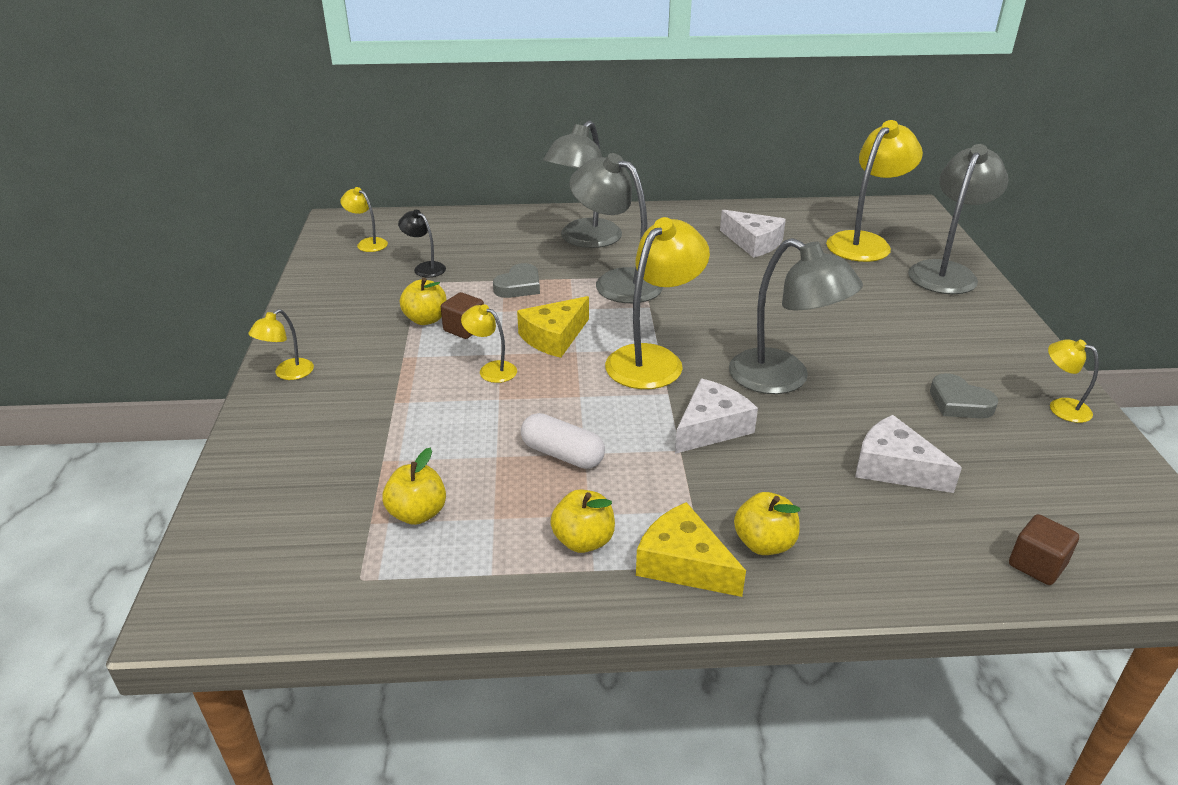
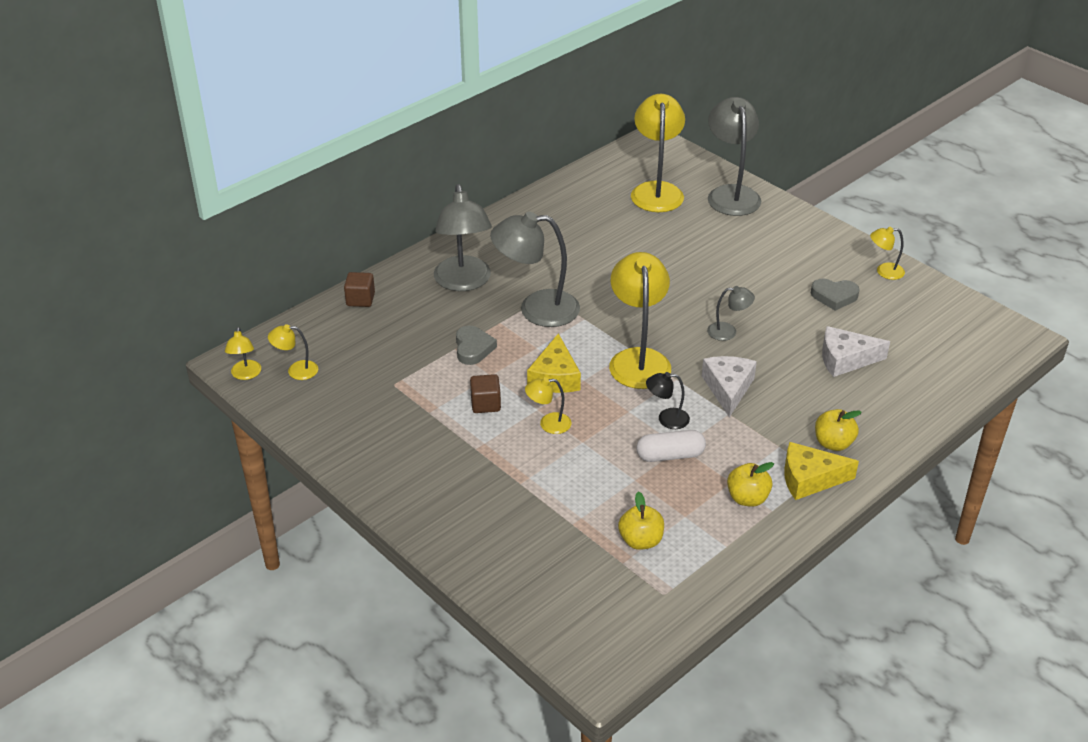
camera: 40 degrees left, 5 degrees up
(288, 374) = (415, 507): yellow lamp -> yellow lamp (245, 375)
(425, 268) = (379, 369): black lamp -> black lamp (666, 419)
(426, 319) = (447, 411): yellow apple -> none
(753, 243) = (585, 226): white cheese -> none
(783, 379) = (728, 332): grey lamp -> grey lamp, size x0.48
(1037, 565) = (957, 378): brown cube -> brown cube (360, 299)

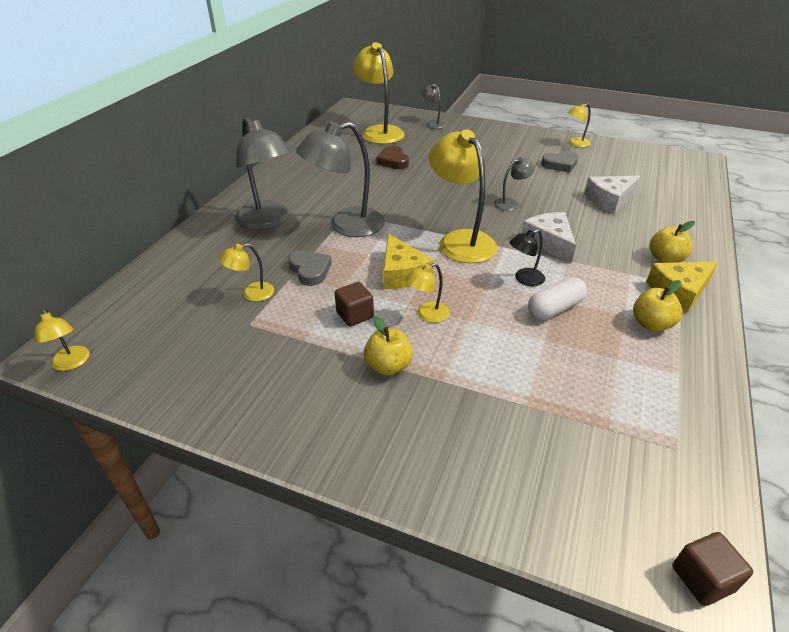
camera: 25 degrees left, 0 degrees up
(296, 370) = (133, 342): yellow lamp -> yellow lamp (252, 294)
(360, 299) = (174, 258): brown cube -> brown cube (702, 578)
(640, 541) = (603, 398): yellow apple -> yellow apple (388, 366)
(641, 239) = (393, 161): none -> brown heart
(731, 194) = (433, 123): grey lamp -> grey lamp, size x0.48

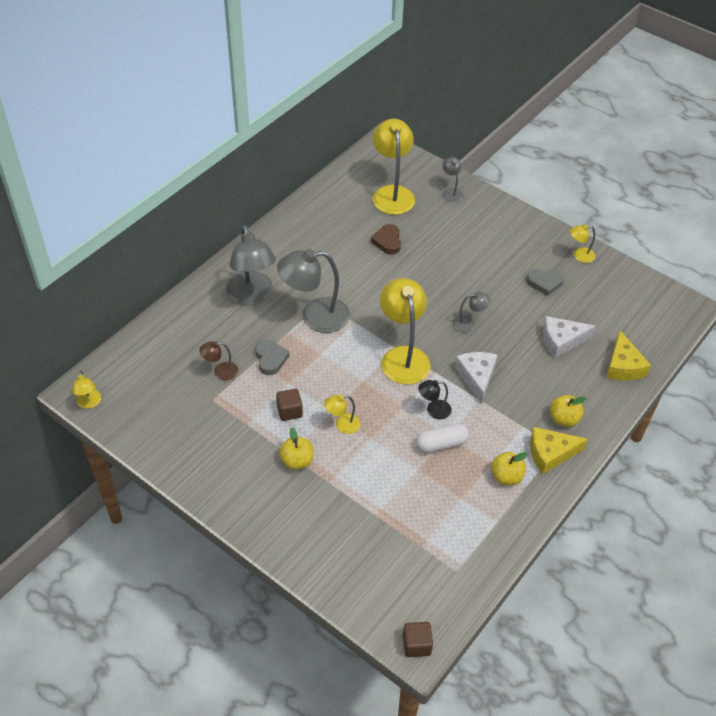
camera: 15 degrees right, 10 degrees up
(252, 294) = (220, 372): yellow lamp -> brown lamp
(402, 273) = (340, 380): yellow cheese -> yellow cheese (623, 366)

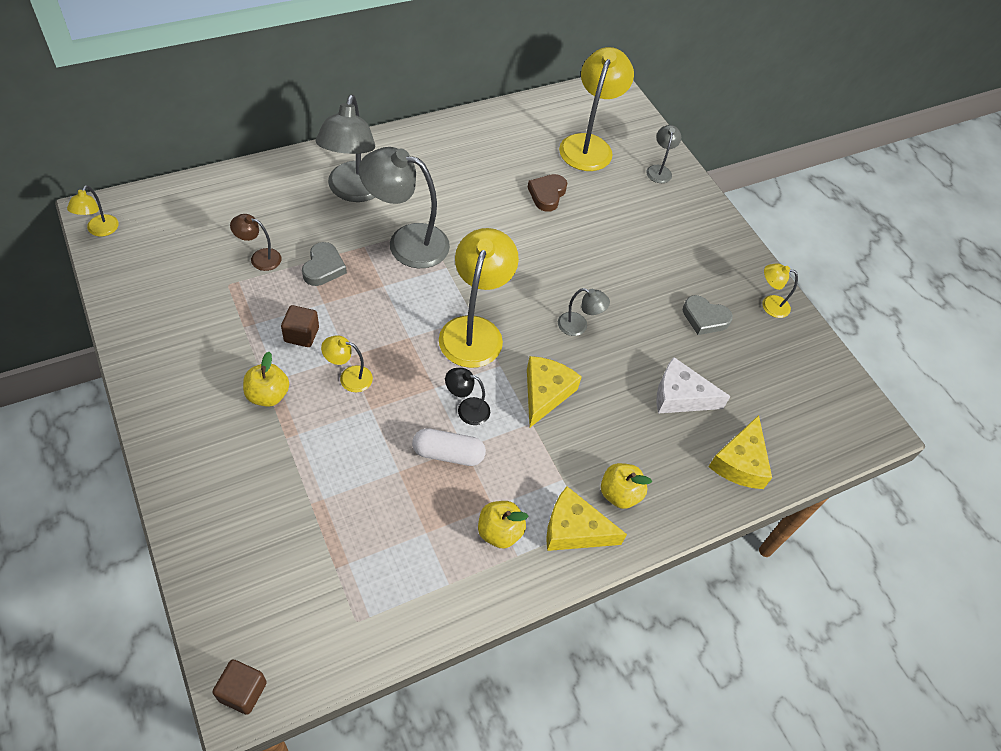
camera: 20 degrees right, 5 degrees up
(476, 377) = (545, 393): white cheese -> yellow cheese

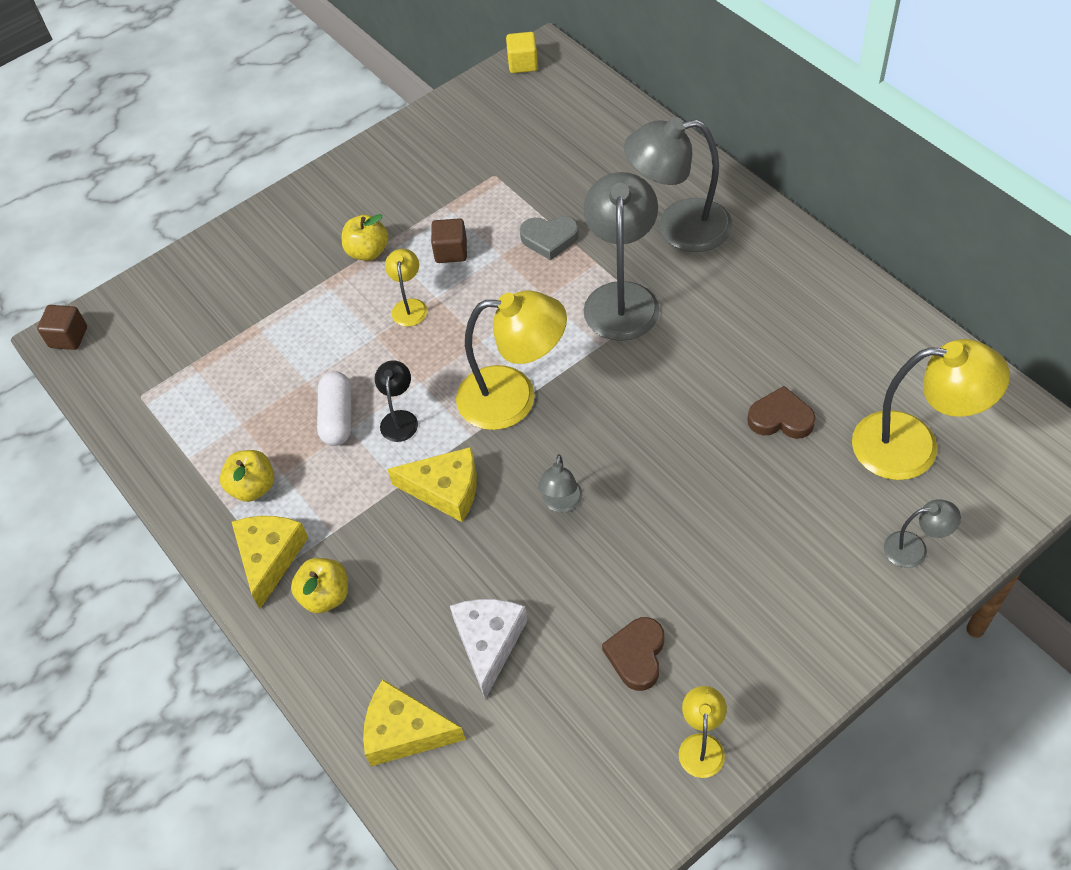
camera: 90 degrees right, 0 degrees up
(100, 230) = (523, 64): yellow lamp -> yellow cube
(259, 258) = (540, 185): brown lamp -> none
(704, 318) = (636, 655): grey heart -> brown heart

